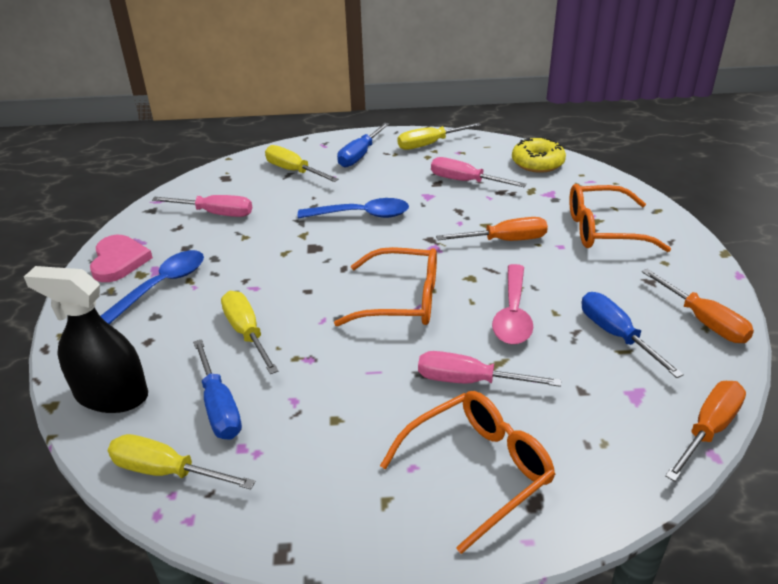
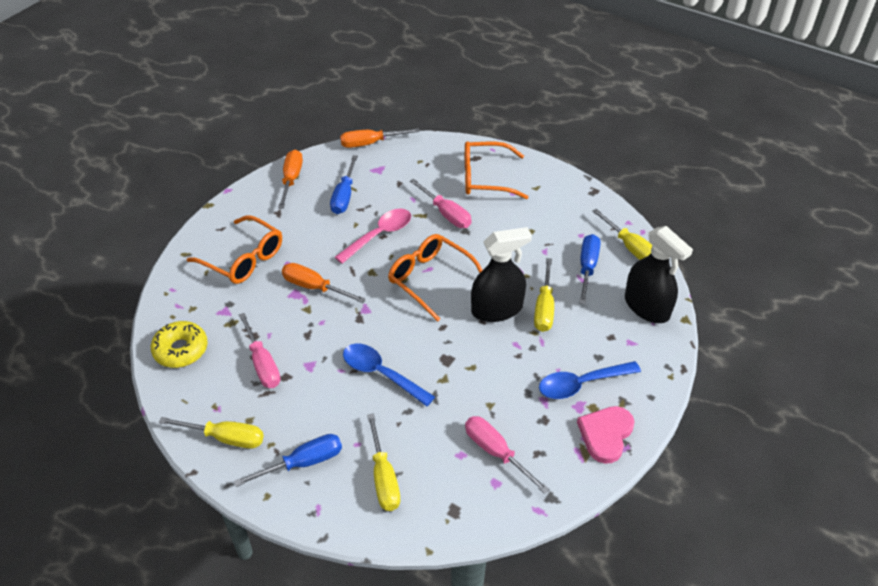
camera: 145 degrees left, 10 degrees up
(300, 307) = (497, 309): none -> black spray bottle

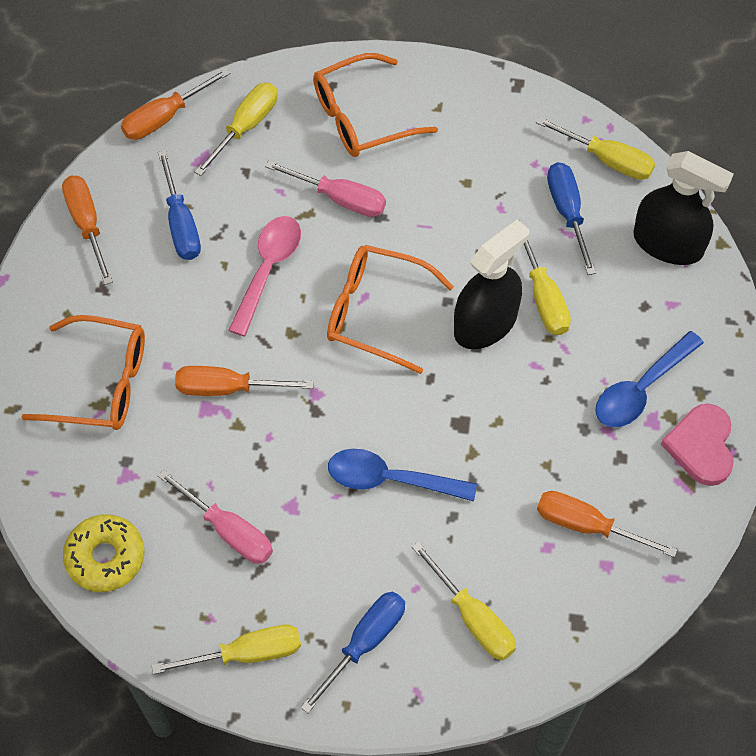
camera: 25 degrees left, 15 degrees up
(413, 162) = (246, 126): none -> yellow screwdriver
(496, 452) = (587, 525): pink screwdriver -> orange screwdriver

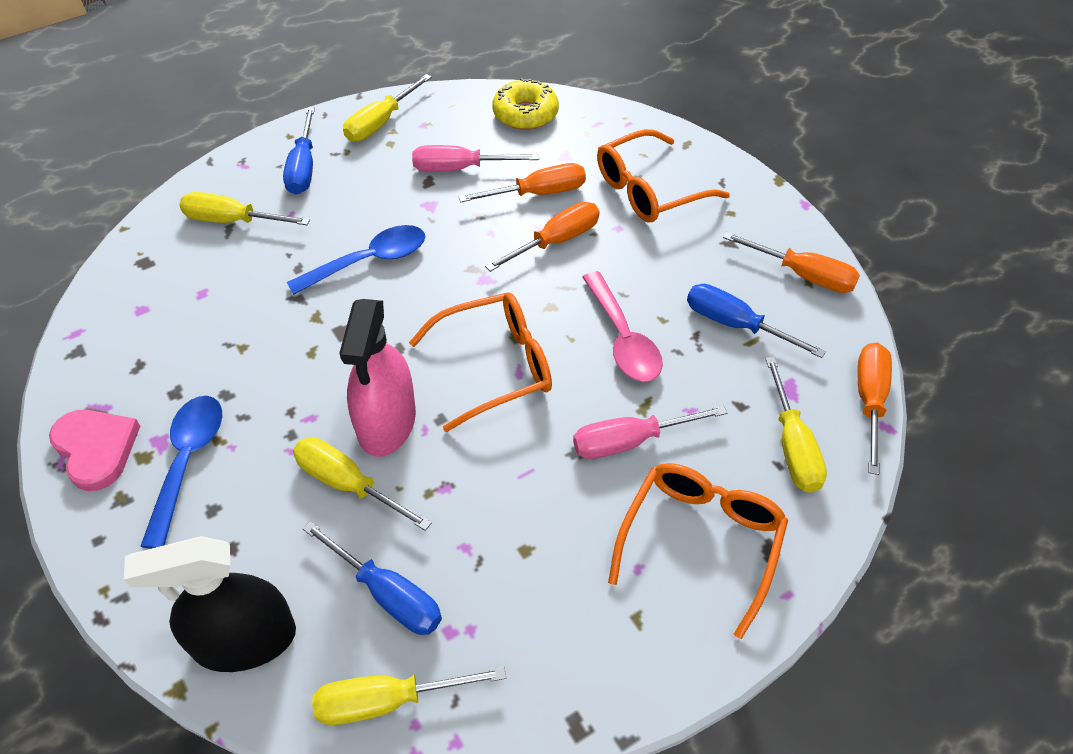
camera: 140 degrees right, 10 degrees down
(485, 323) = (387, 422): black spray bottle -> pink spray bottle
(587, 525) = (175, 325): orange screwdriver -> orange screwdriver (538, 193)

